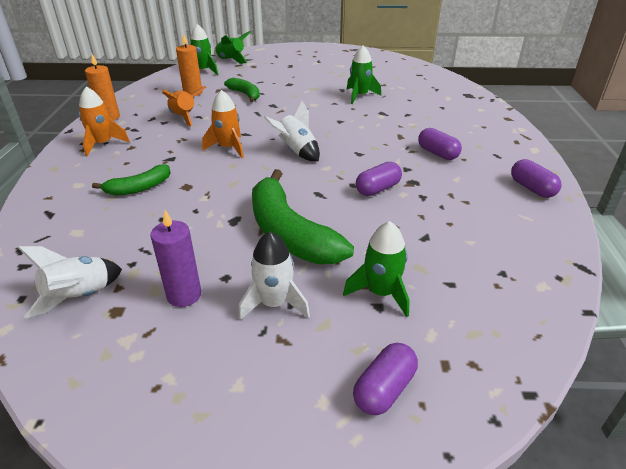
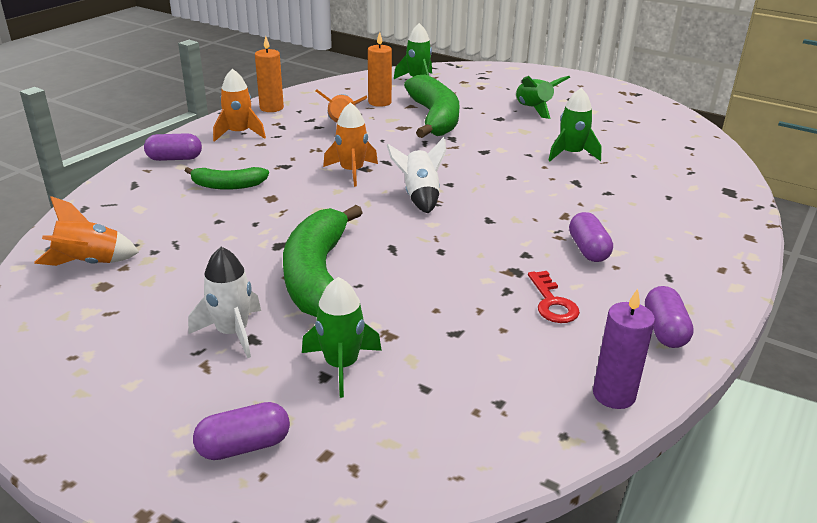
camera: 30 degrees right, 5 degrees down
(80, 297) = (89, 263): white rocket -> orange rocket
(184, 295) = (167, 294): purple candle -> purple candle (614, 395)
(231, 60) = (462, 74): green rocket -> green rocket (534, 109)
(245, 94) = (434, 118): green banana -> green banana, size x1.86
(378, 189) = (463, 265): purple capsule -> purple capsule (175, 159)
(456, 194) = (552, 302): none -> red key

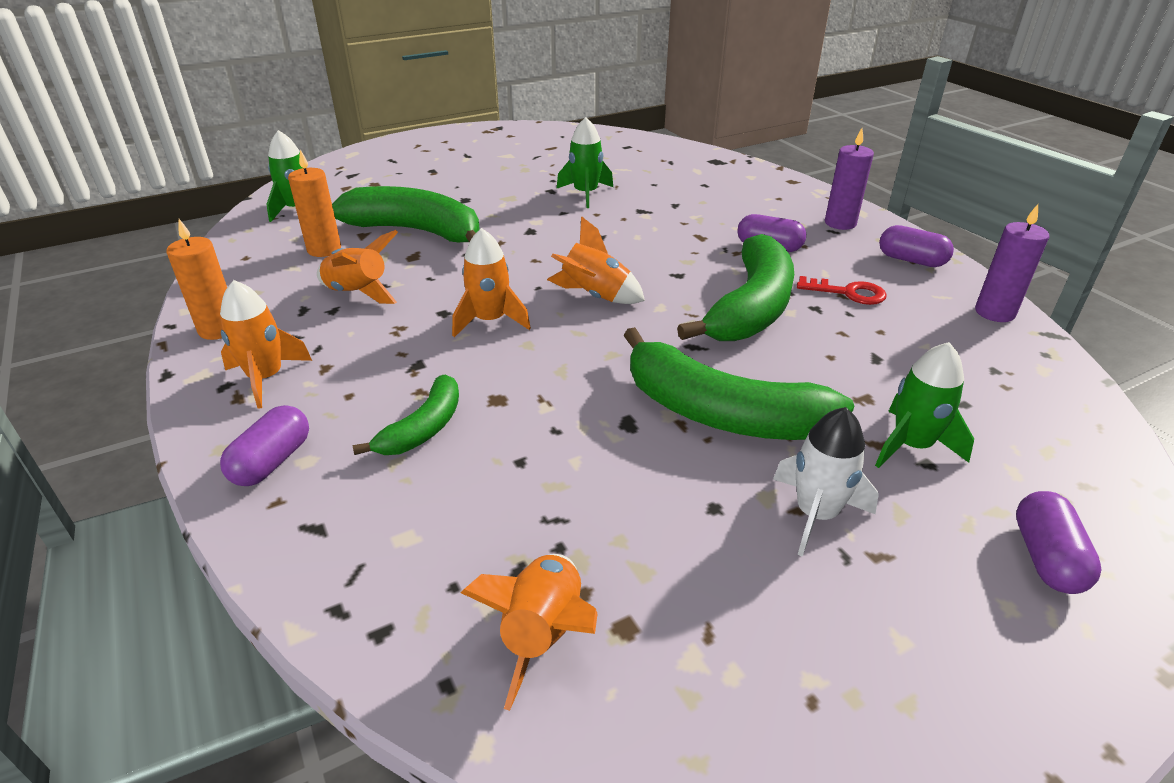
camera: 60 degrees left, 5 degrees up
(420, 196) = (595, 296): white rocket -> orange rocket
(472, 260) = (750, 308): none -> green banana
(534, 109) = (468, 178): green rocket -> none
(691, 278) = (840, 223): none -> purple candle

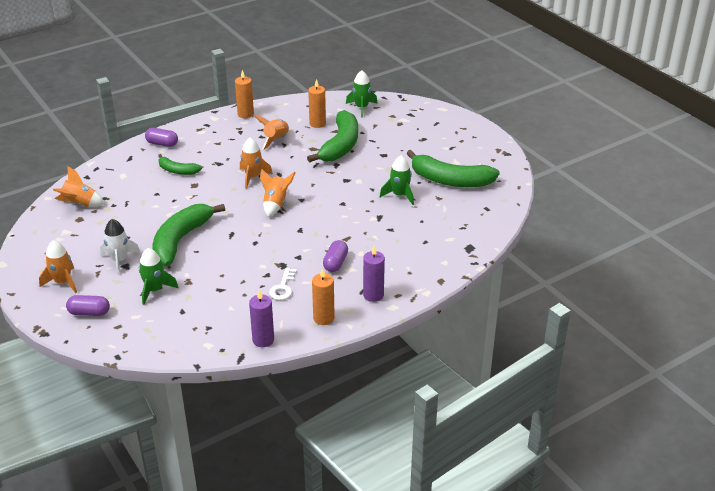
camera: 85 degrees right, 0 degrees up
(266, 378) = (211, 132): orange rocket -> orange rocket (63, 282)
(750, 308) = (266, 252): green banana -> green banana (450, 180)
(848, 293) = (283, 287): red key -> white key
(911, 260) = (323, 318): purple capsule -> orange candle

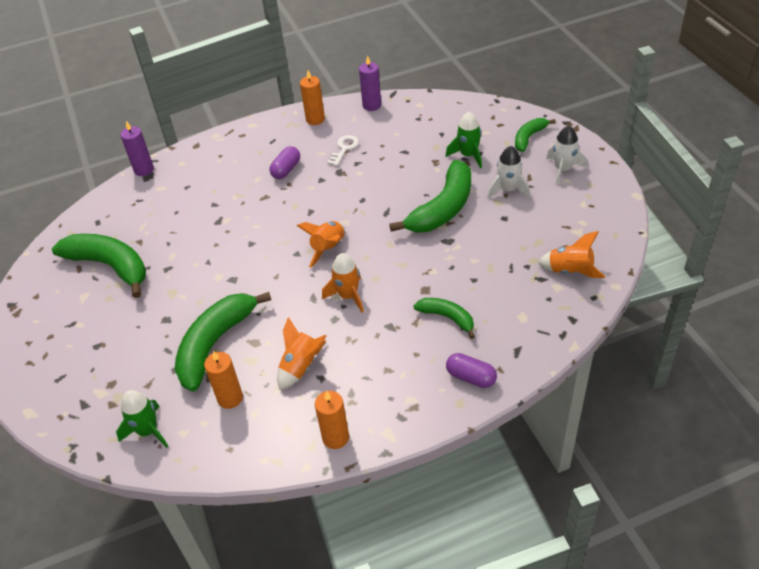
camera: 165 degrees left, 10 degrees up
(63, 282) = (563, 169): orange rocket -> white rocket
(89, 313) = (529, 138): purple capsule -> green banana
(373, 295) = (263, 136): purple candle -> purple candle (144, 170)
(399, 195) = (181, 249): green rocket -> none

